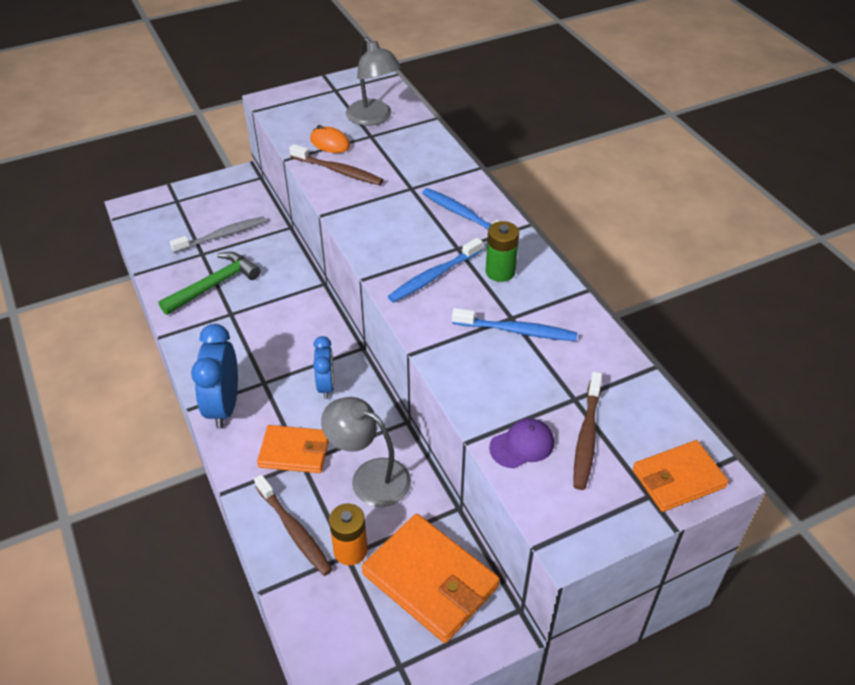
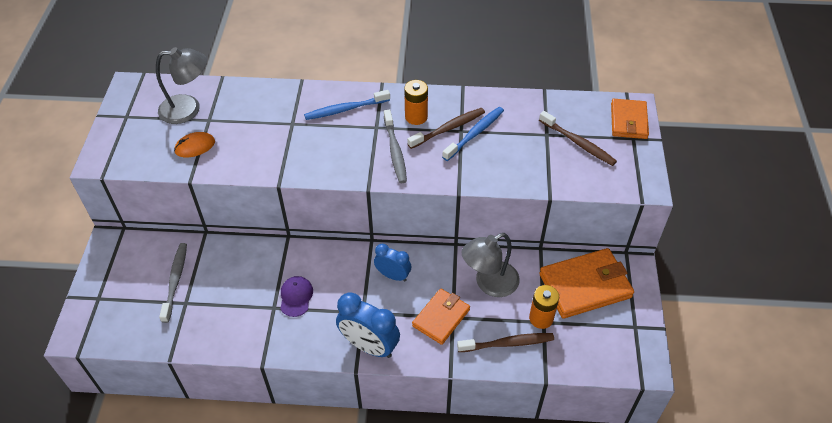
camera: 60 degrees left, 5 degrees up
(214, 285) = (231, 307): green hammer -> none
(338, 171) = (235, 155): brown toothbrush -> brown toothbrush (448, 128)
(434, 276) = (395, 151): blue toothbrush -> grey toothbrush
(500, 272) = (416, 117): green battery -> orange battery
(522, 445) = (568, 174): purple cap -> purple cap (296, 297)

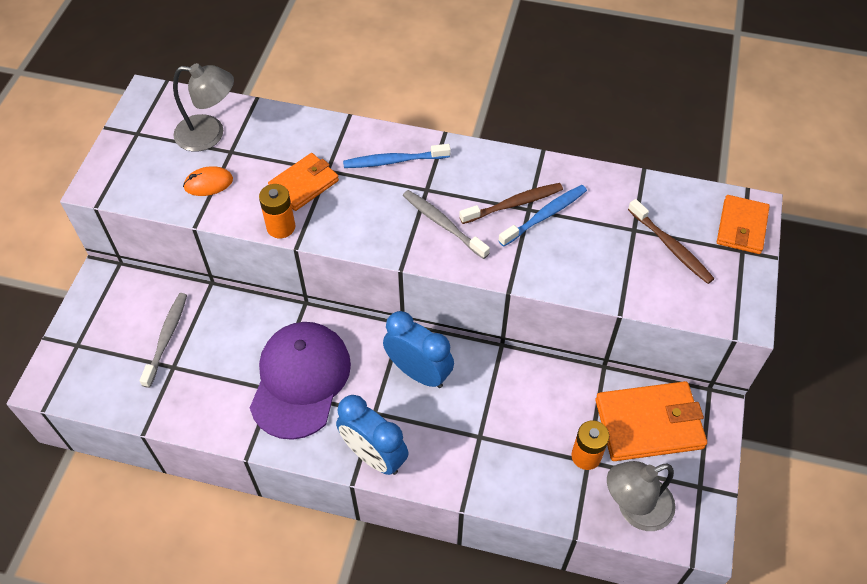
camera: 10 degrees right, 5 degrees up
(296, 297) = (300, 380): purple cap -> purple cap, size x2.36
(393, 275) = (419, 372): blue clock -> blue clock, size x1.61
(395, 151) = (443, 224): grey toothbrush -> grey toothbrush turned 135 degrees clockwise
(416, 117) = (477, 183): orange battery -> orange battery (281, 227)
(441, 318) = (465, 435): orange wallet -> orange wallet (304, 184)
(489, 283) = (532, 402): grey lamp -> grey lamp (634, 509)
(508, 343) = (539, 481): brown toothbrush -> none

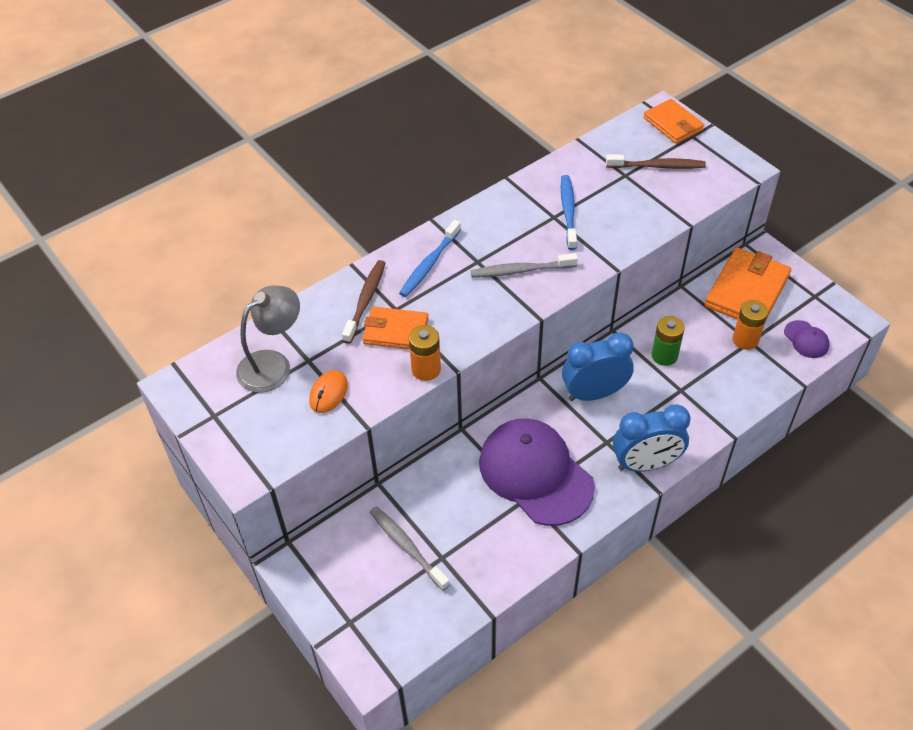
camera: 50 degrees left, 5 degrees down
(304, 184) = (396, 331): orange wallet -> orange wallet turned 75 degrees counterclockwise
(508, 401) = (664, 355): none -> green battery
(513, 204) = (541, 222): brown toothbrush -> brown toothbrush (365, 301)
(634, 509) = (806, 339): grey lamp -> purple cap

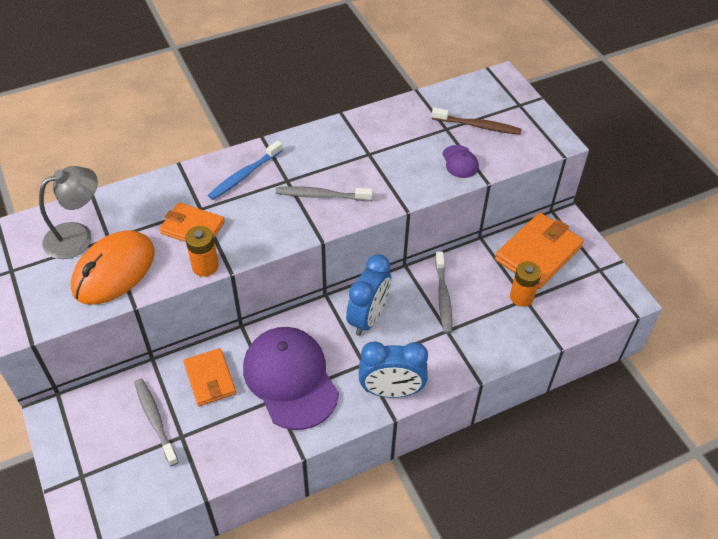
camera: 10 degrees right, 0 degrees up
(328, 393) = (114, 270): orange mouse -> orange mouse, size x2.06
(365, 301) = (177, 196): brown toothbrush -> none
(568, 212) = (383, 151): blue toothbrush -> none
(594, 393) = (368, 318): blue clock -> blue clock turned 120 degrees clockwise
(664, 355) = (443, 297): green battery -> grey toothbrush
(673, 124) = (506, 91): orange wallet -> orange wallet (210, 379)
(806, 339) = (577, 307): purple cap -> purple cap (460, 162)

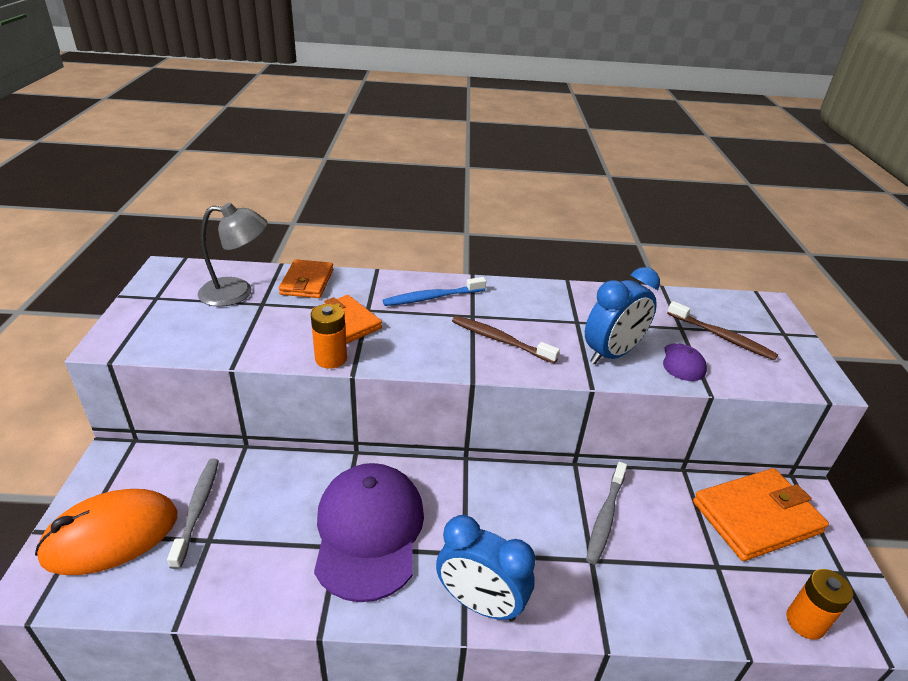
camera: 25 degrees right, 15 degrees down
(114, 270) = (242, 330): orange mouse -> orange mouse (111, 535)
(210, 379) = (284, 492): orange wallet -> orange wallet (307, 282)
(321, 195) = (500, 340): grey toothbrush -> brown toothbrush
(368, 318) = (500, 503): blue clock -> blue clock (612, 354)
(521, 297) = (713, 561): orange battery -> orange battery (805, 622)

